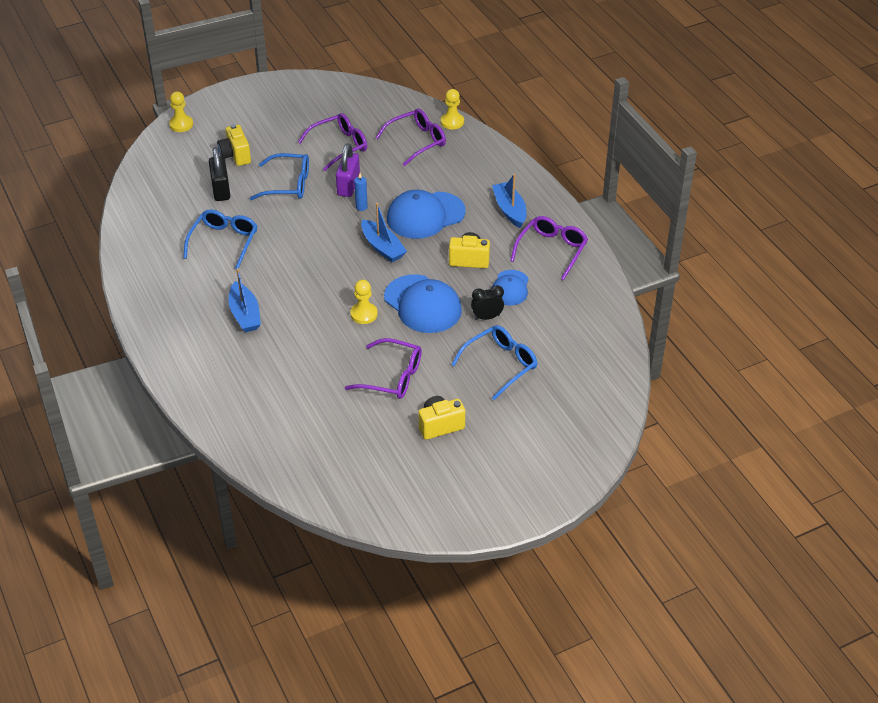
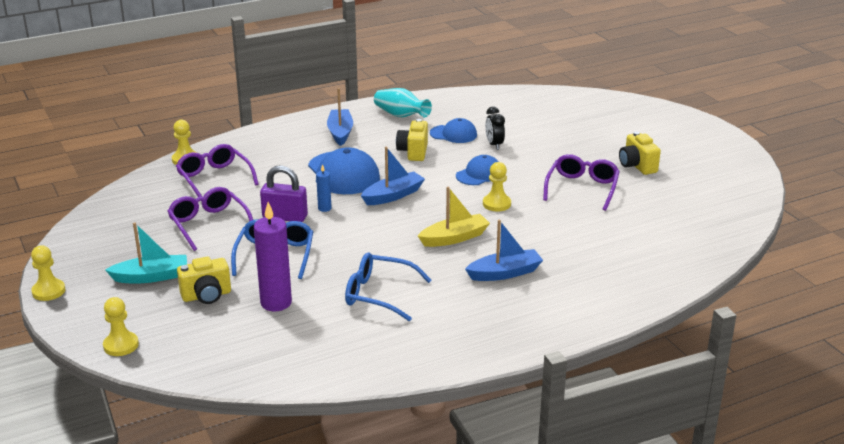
camera: 90 degrees left, 15 degrees down
(221, 190) = (276, 303): black padlock -> purple candle
(252, 84) = (48, 291): none -> yellow pawn
(265, 127) = (151, 277): none -> turquoise boat
(305, 285) = (454, 238): none -> yellow boat
(423, 304) = (479, 174): blue cap -> blue cap, size x0.59
(500, 364) = (555, 140): blue glasses -> none
(510, 210) = (340, 132): blue boat -> blue boat turned 105 degrees clockwise
(552, 250) = (401, 115): purple glasses -> turquoise vase

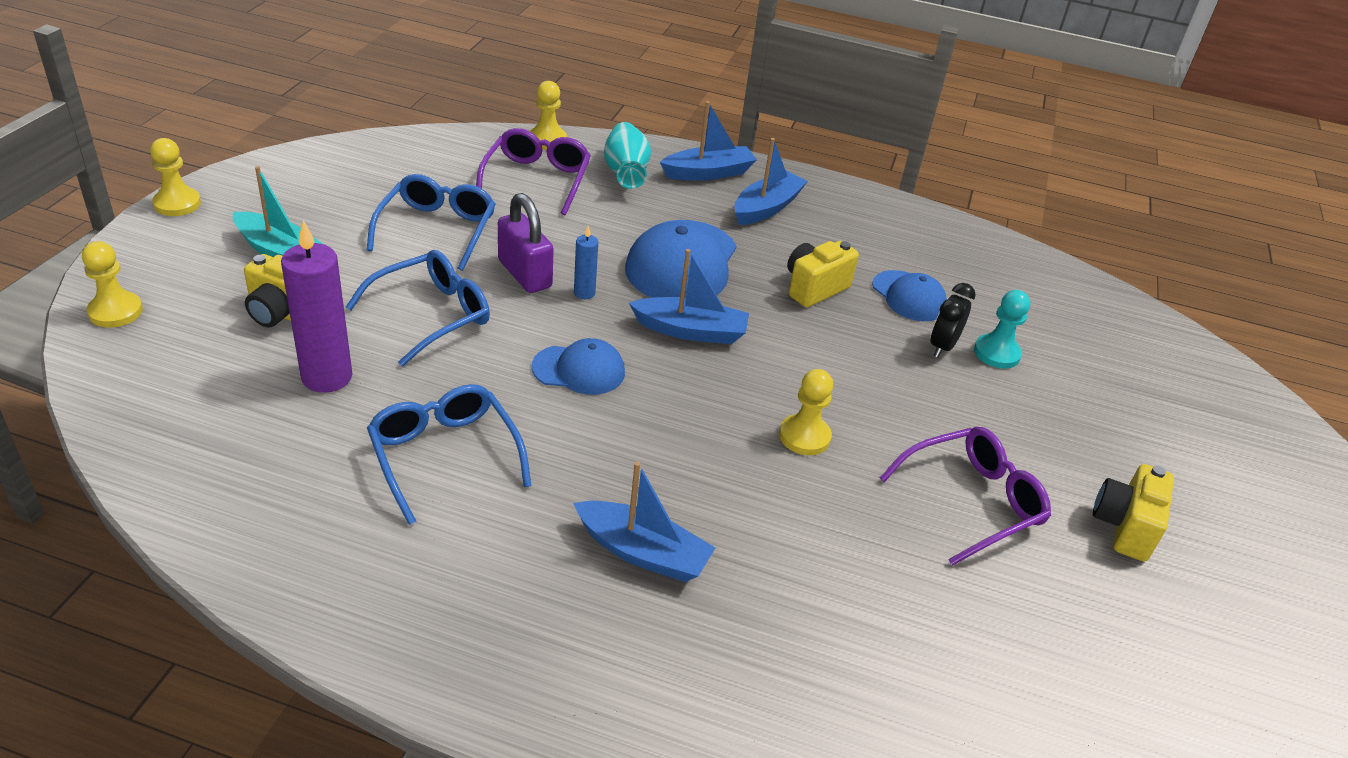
camera: 40 degrees right, 10 degrees up
(209, 224) = (437, 229): purple glasses -> blue glasses
(289, 132) = (708, 173): none -> blue boat
(401, 115) = (879, 230): turquoise vase -> turquoise vase (626, 172)
(454, 238) = (666, 446): yellow boat -> none
(479, 174) = (851, 376): blue cap -> blue cap (579, 370)
(516, 136) = (996, 353): none -> turquoise pawn

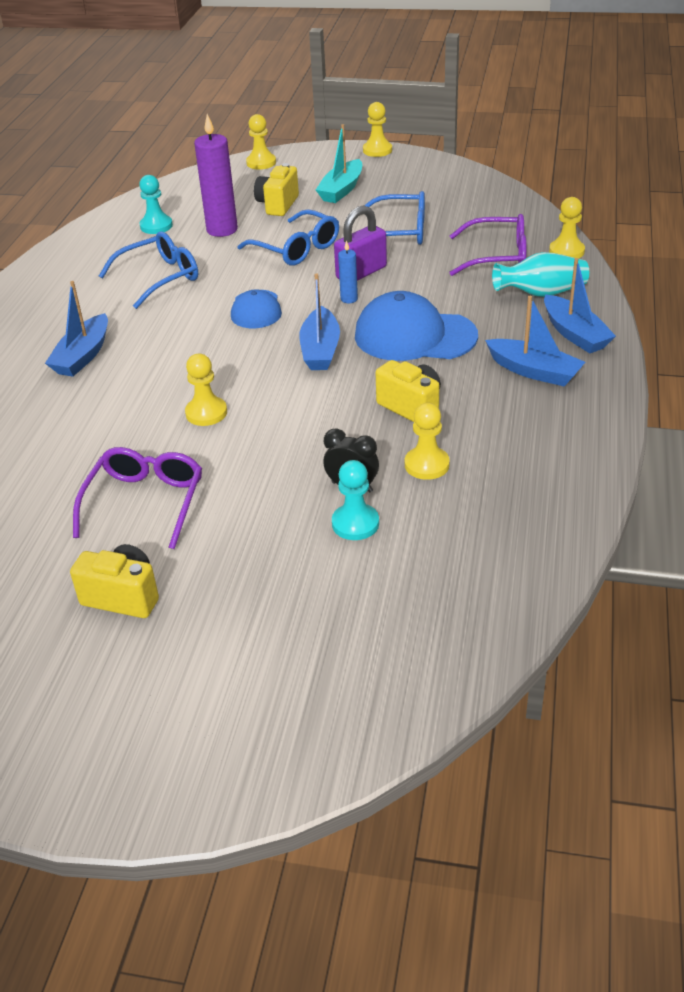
camera: 90 degrees right, 0 degrees up
(262, 448) = (156, 226): none -> turquoise pawn
(909, 296) = (426, 465): blue cap -> yellow pawn
(972, 501) = (145, 502): purple glasses -> purple glasses turned 135 degrees counterclockwise

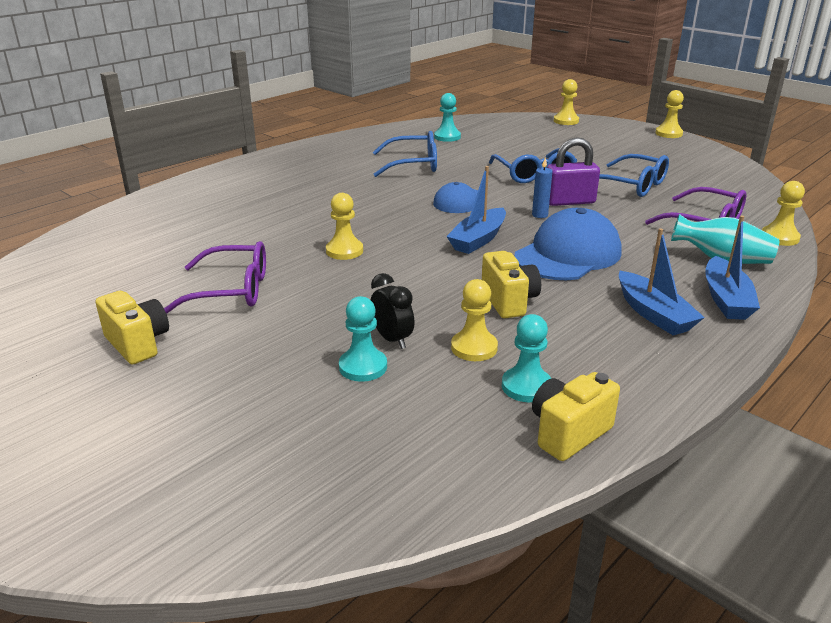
camera: 30 degrees right, 10 degrees down
(83, 356) = (307, 192): blue boat -> none
(145, 502) = (232, 290): purple glasses -> purple glasses turned 45 degrees clockwise
(222, 230) = (491, 150): purple candle -> none
(277, 205) = (550, 146): yellow camera -> yellow camera (568, 433)
(341, 190) = (611, 149): turquoise boat -> none
(414, 336) = (568, 254): blue cap -> blue cap turned 90 degrees clockwise
(499, 481) = (526, 386): none -> turquoise pawn

